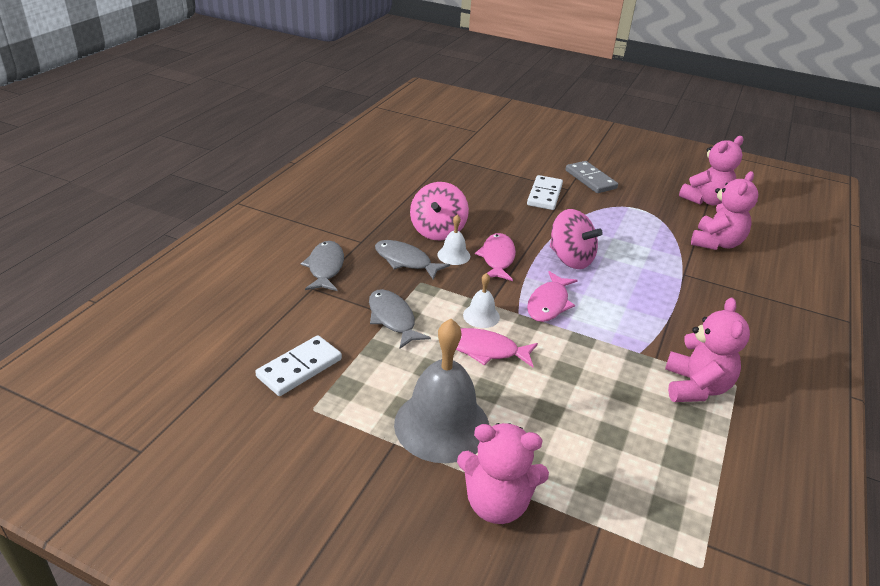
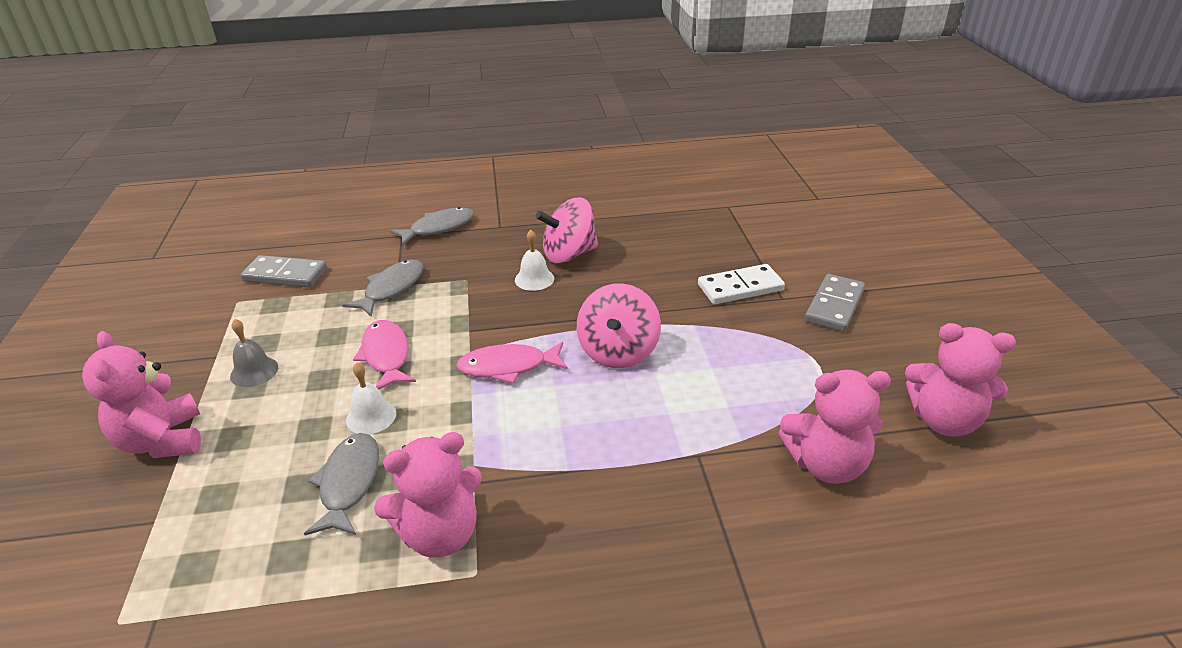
camera: 60 degrees right, 0 degrees up
(299, 368) = (285, 275): white domino -> grey domino
(405, 261) = (493, 259): grey fish -> grey fish (349, 483)
(442, 425) = (254, 371): grey bell -> grey bell, size x0.46
(481, 316) = (442, 333): white bell -> white bell (371, 416)
(497, 258) = (560, 305): pink fish -> none

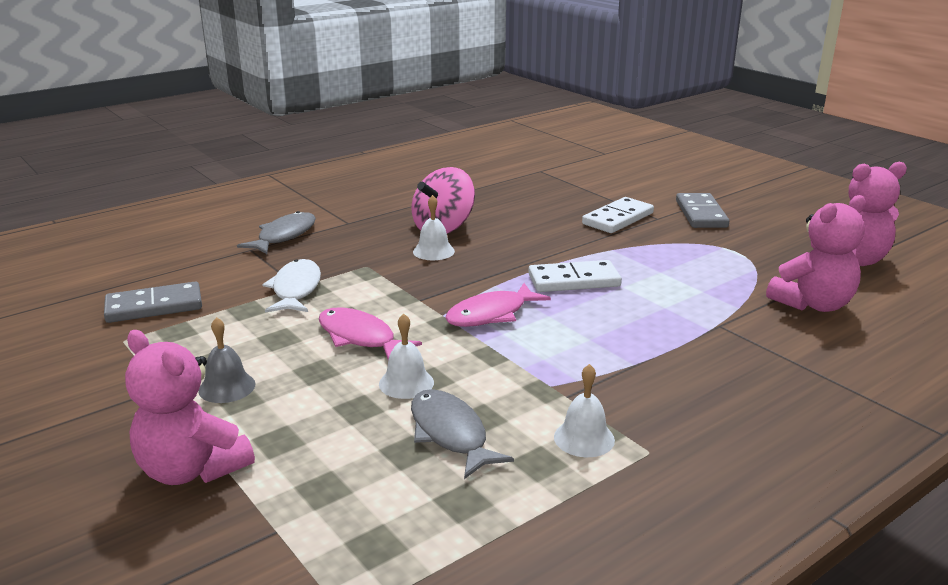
camera: 30 degrees left, 10 degrees down
(391, 288) = (296, 289): grey fish -> white fish
(440, 534) = (584, 438): pink teddy bear -> white bell
(618, 352) = (574, 280): pink spinning top -> white domino

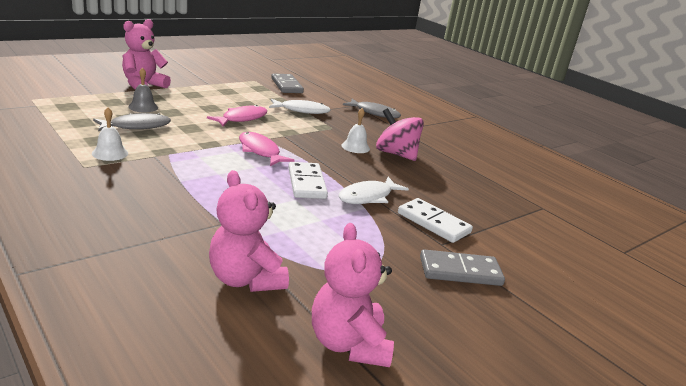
camera: 85 degrees right, 0 degrees up
(227, 387) = (204, 93): grey bell -> grey bell (143, 107)
(406, 383) = (189, 123): white bell -> none
(583, 247) = (368, 197): none -> white fish

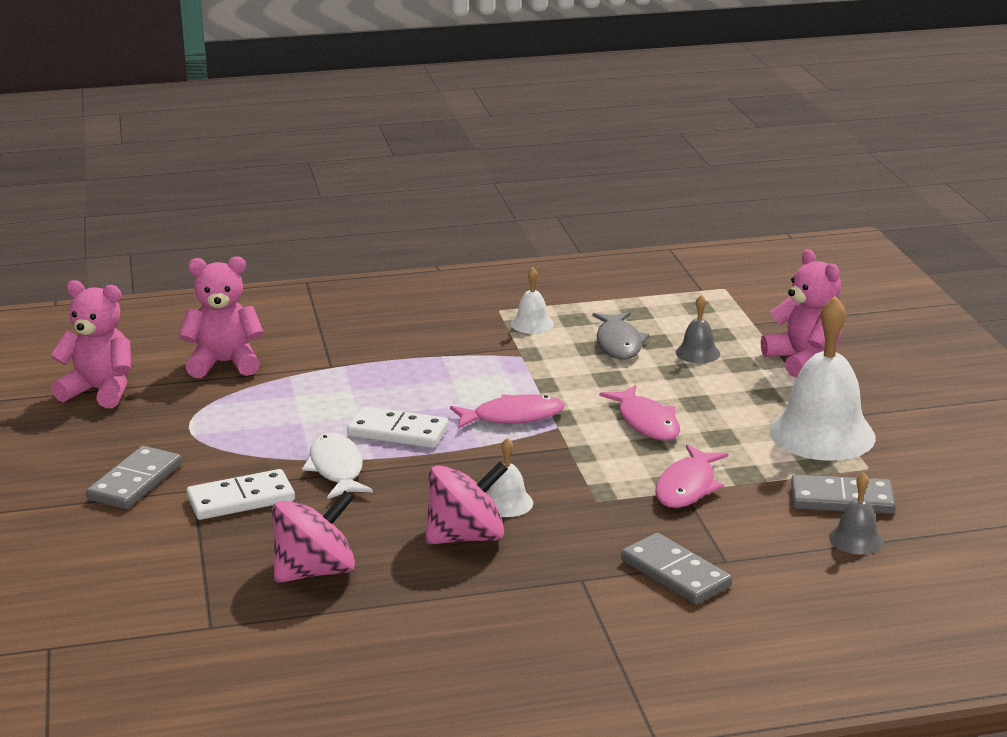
camera: 120 degrees right, 0 degrees up
(228, 86) = (822, 433): none -> white bell
(302, 110) = (687, 487): white fish -> pink fish
(316, 85) = (856, 539): none -> grey bell
(374, 113) = (675, 573): grey fish -> grey domino
(468, 187) = (315, 571): none -> pink spinning top

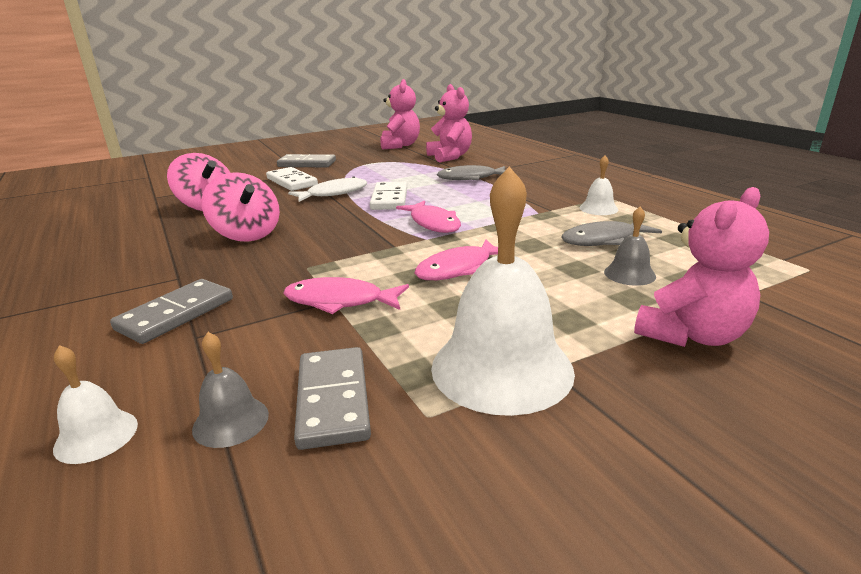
camera: 75 degrees right, 0 degrees up
(353, 368) = (470, 178): none -> grey fish
(507, 503) = (297, 239): white bell -> white bell (96, 436)

